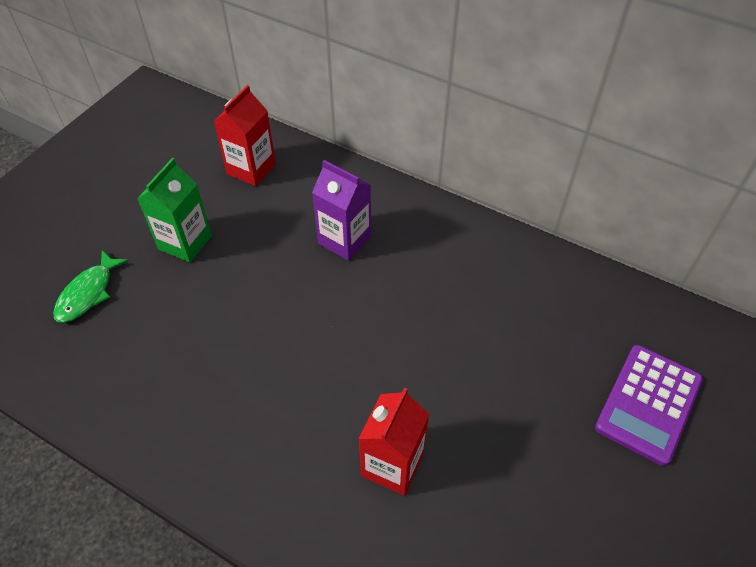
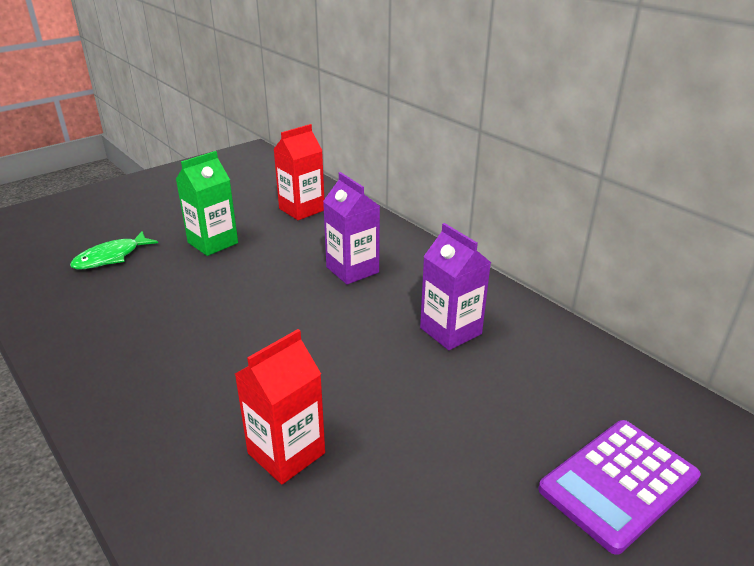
camera: 20 degrees right, 20 degrees down
(466, 289) = (450, 331): none -> purple carton

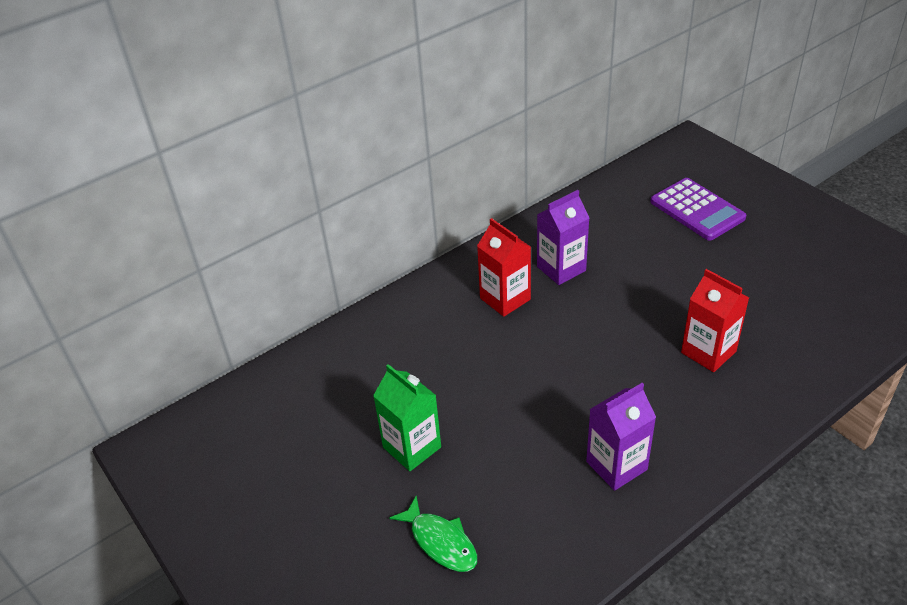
camera: 85 degrees left, 10 degrees up
(302, 209) = (339, 377): red carton -> red carton (505, 299)
(352, 270) = (471, 328): purple carton -> purple carton (616, 465)

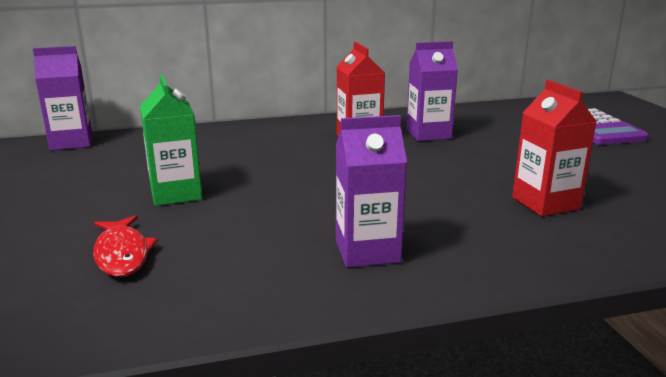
camera: 20 degrees right, 20 degrees down
(233, 401) = (71, 142): none -> purple carton
(440, 541) = (122, 254): green fish -> red fish

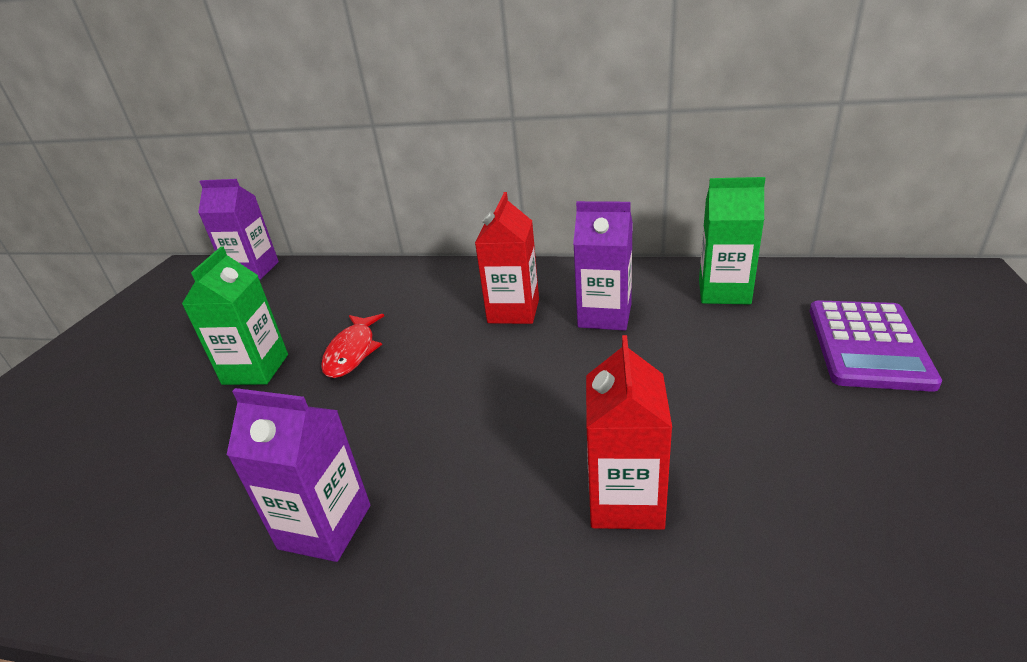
camera: 30 degrees right, 10 degrees up
(122, 254) = (129, 453): red fish -> red fish (352, 352)
(490, 116) = (724, 292): none -> green carton

